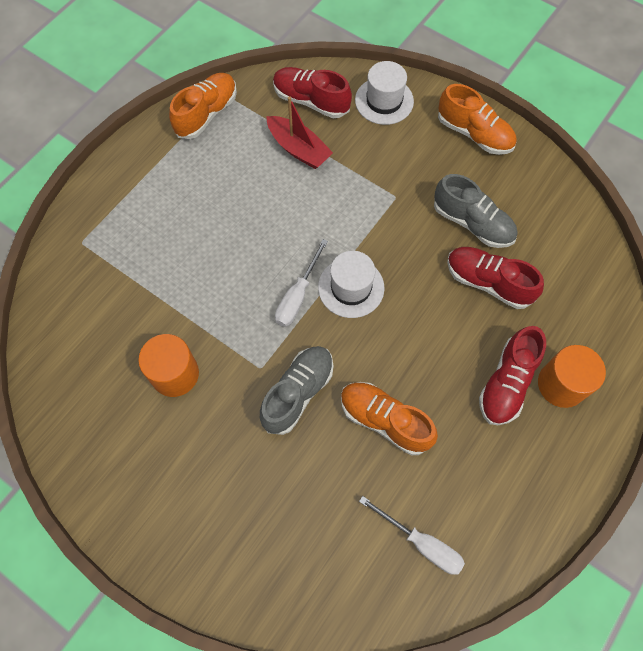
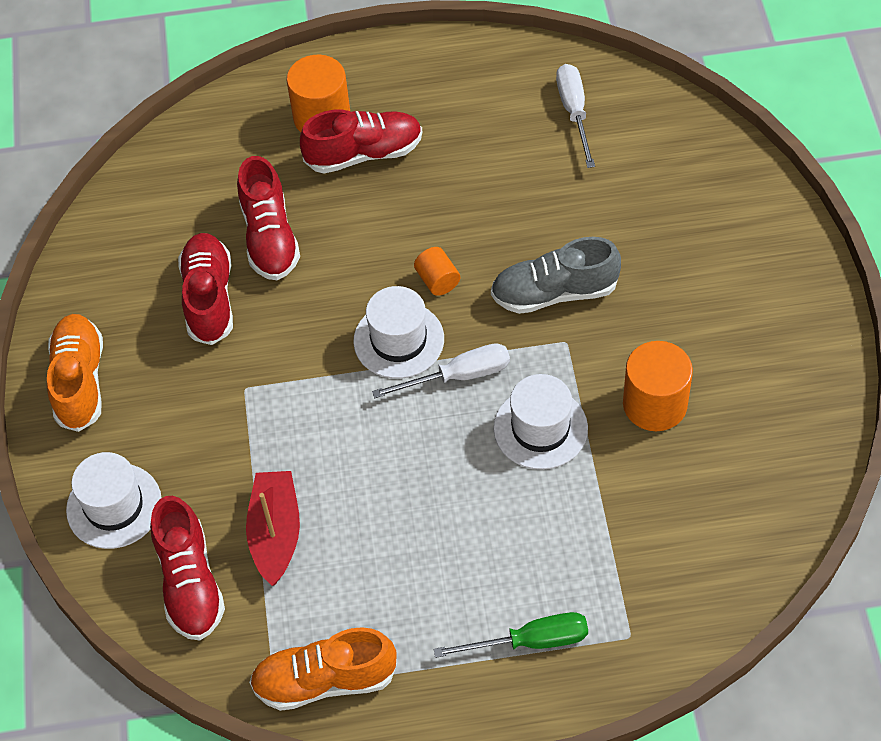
camera: 130 degrees left, 10 degrees down
(128, 201) = (530, 641): none -> green screwdriver
(225, 305) = (540, 428): none -> white hat
(370, 340) = (437, 280): none -> orange cylinder
(384, 420) = (502, 211): orange shoe -> none
(472, 223) = (209, 298): grey shoe -> red shoe

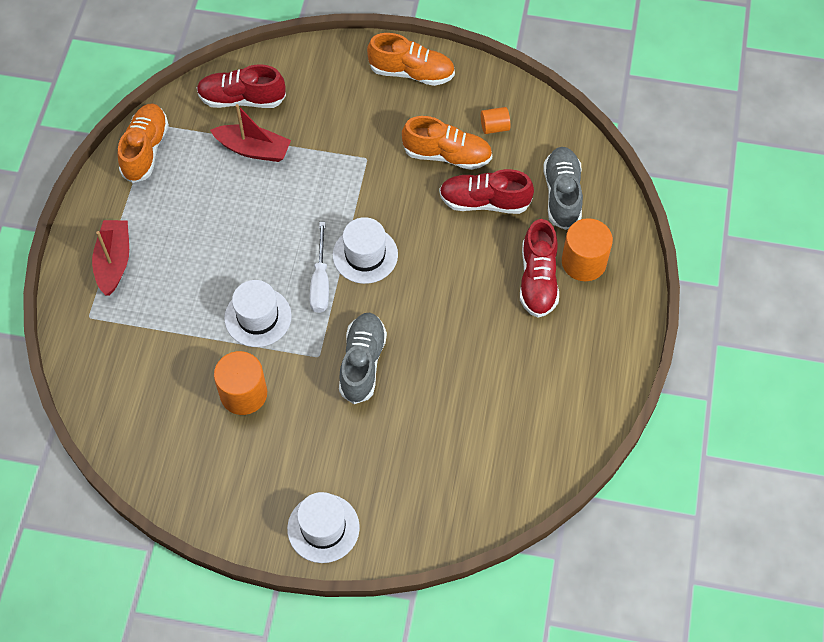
camera: 105 degrees right, 5 degrees up
(114, 506) = (312, 72): white hat -> white hat (323, 528)
(209, 298) = (447, 155): red shoe -> orange shoe
(230, 162) = (562, 194): none -> grey shoe
(437, 280) = (404, 293): orange cylinder -> orange cylinder (494, 127)
(530, 641) = (114, 262): green screwdriver -> red boat
(574, 112) = (524, 435): white screwdriver -> none

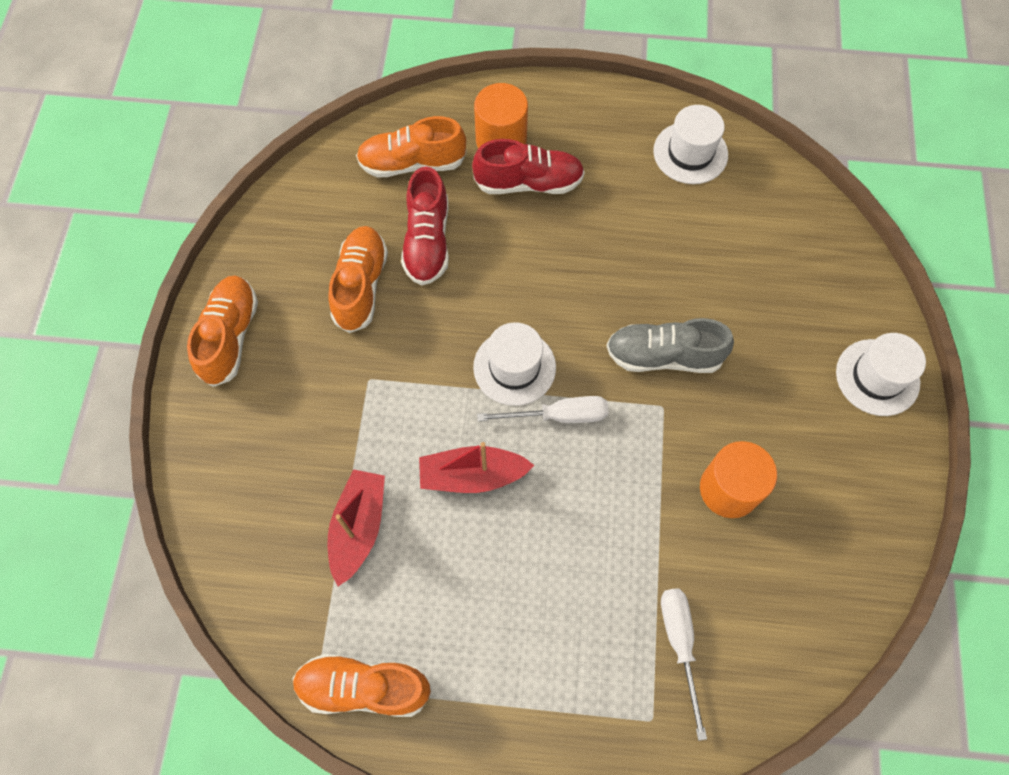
camera: 95 degrees left, 5 degrees up
(114, 262) = (559, 700): red boat -> red boat (472, 475)
(135, 341) = (680, 644): none -> white screwdriver
(242, 99) = (271, 556): red shoe -> none
(258, 317) = (619, 486): white hat -> white hat (690, 153)
(494, 127) = (317, 236): orange cylinder -> none
(562, 194) = (412, 163): grey shoe -> orange shoe

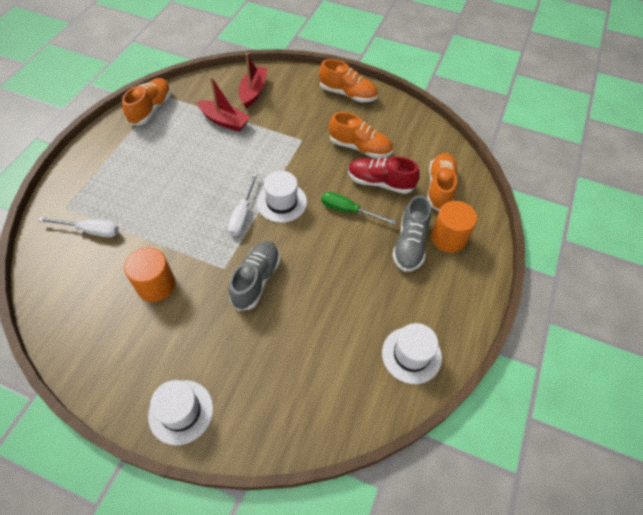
camera: 105 degrees right, 10 degrees down
(472, 475) = (228, 169): red boat -> red boat (253, 91)
(497, 271) = (348, 211): none -> green screwdriver
(529, 183) = (410, 244): red shoe -> grey shoe

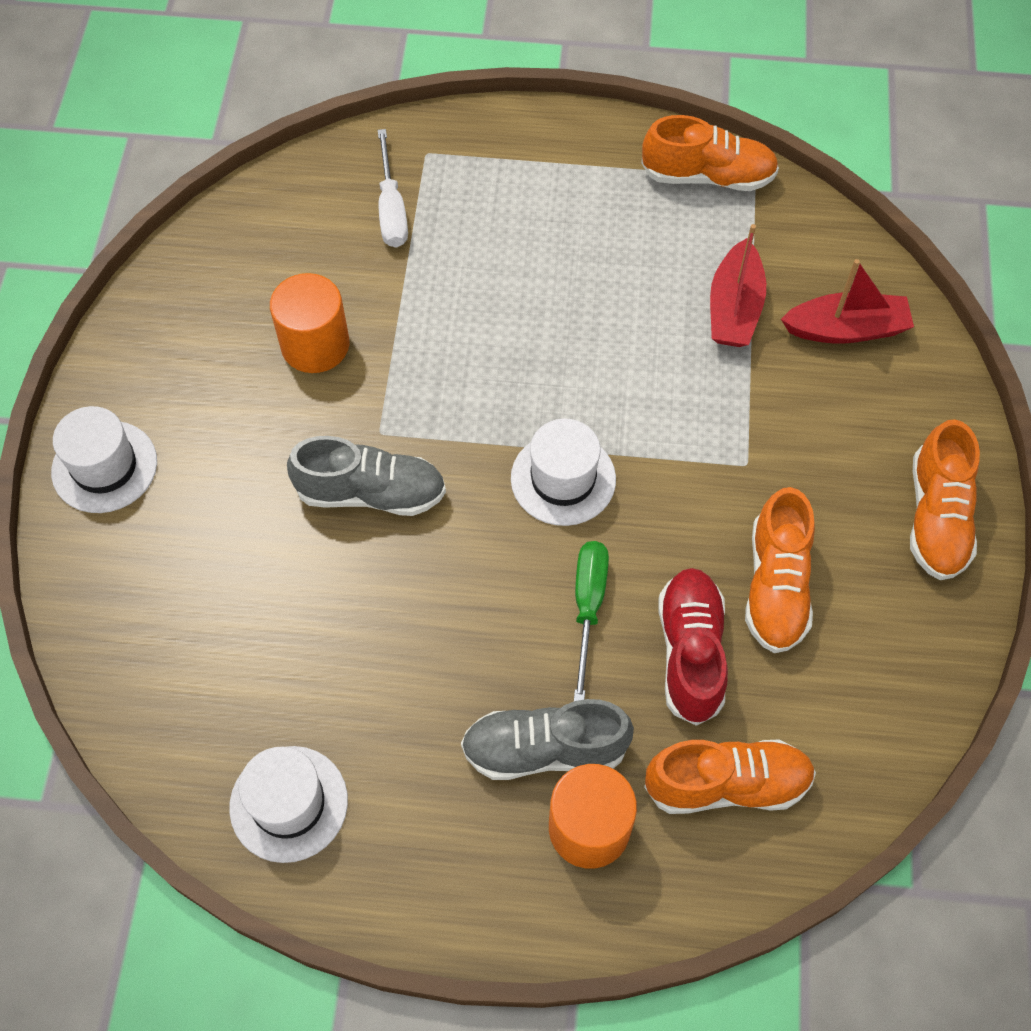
camera: 75 degrees right, 5 degrees up
(243, 214) = (508, 422): white screwdriver -> none

